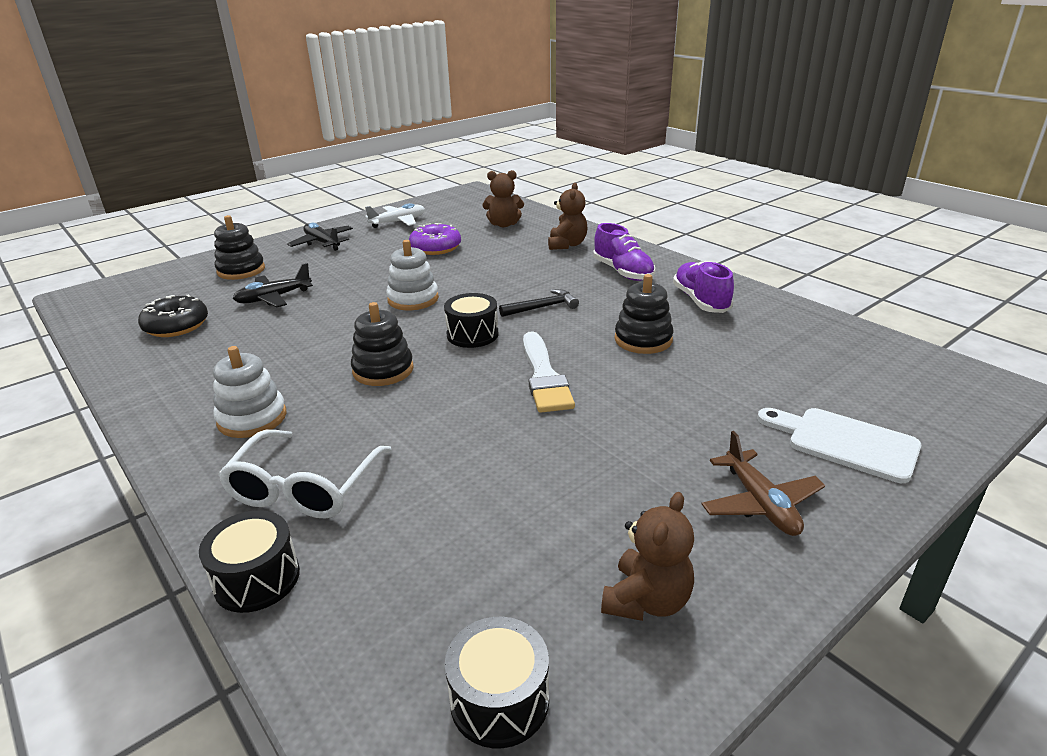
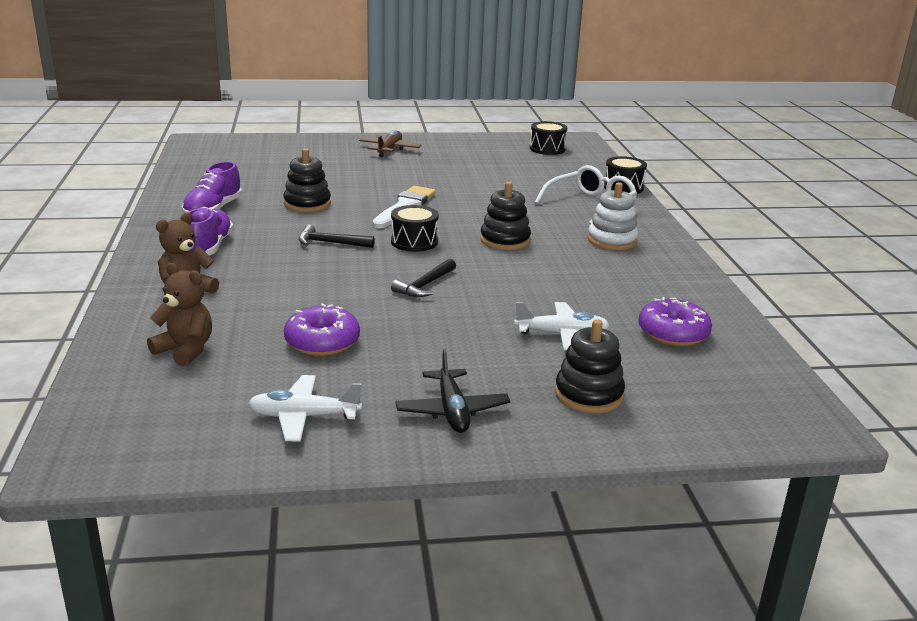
camera: 150 degrees left, 5 degrees down
(176, 326) = (673, 333): black donut -> purple donut
(274, 298) = (562, 334): black plane -> white plane
(413, 299) = (425, 285): white stacking toy -> black hammer
(646, 600) = (474, 148): brown teddy bear -> none
(845, 442) = (313, 149): white cutting board -> none

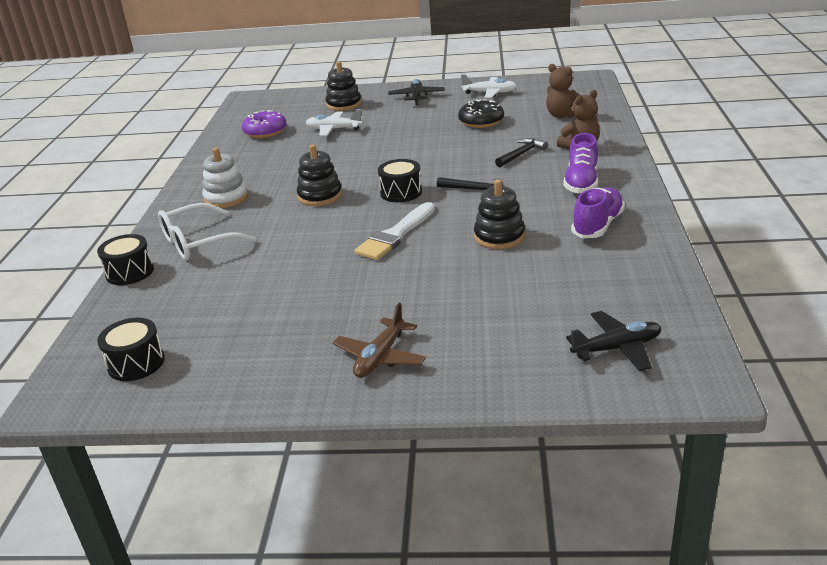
camera: 165 degrees left, 5 degrees up
(238, 151) = (617, 348): none -> black plane
(322, 342) = (481, 121): purple donut -> black donut
(425, 285) = (406, 156): black hammer -> black hammer (521, 154)

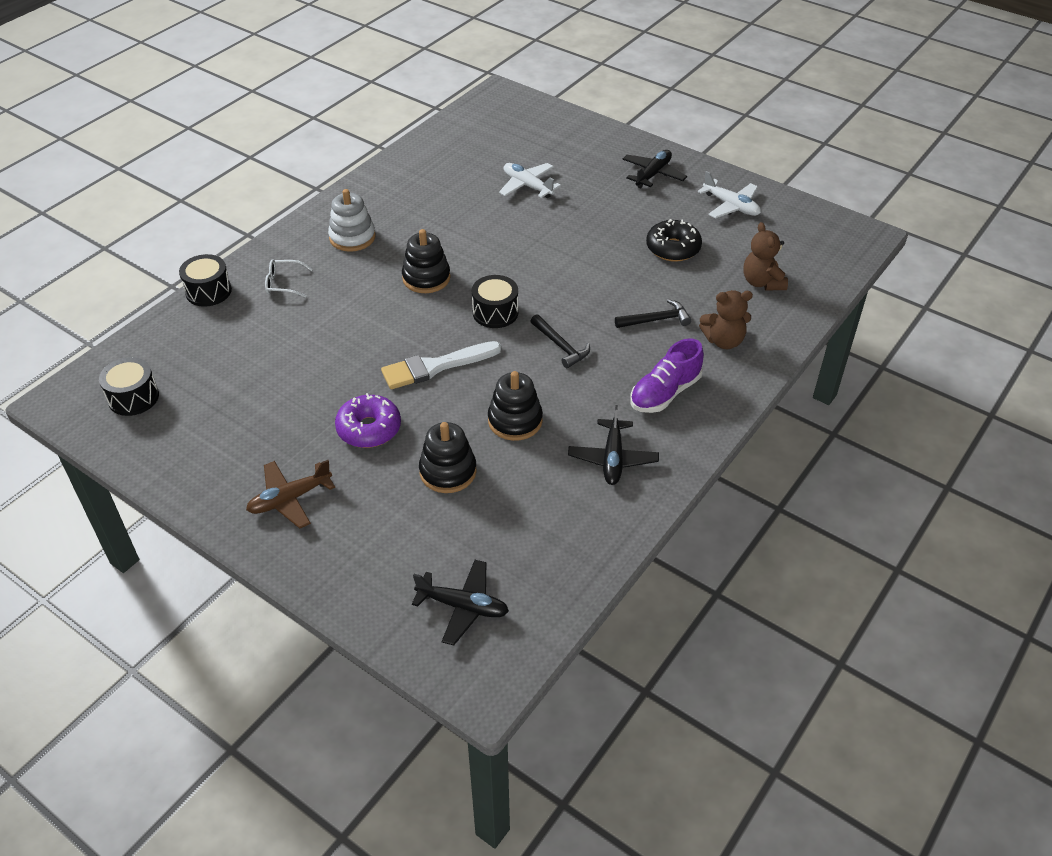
camera: 30 degrees right, 15 degrees up
(198, 242) = (283, 284): white glasses -> white glasses, size x0.55
(265, 132) = (466, 157): purple donut -> purple donut (369, 429)
(344, 104) = (574, 150): black stacking toy -> black stacking toy (448, 471)
(597, 225) = (612, 458): purple shoe -> black plane

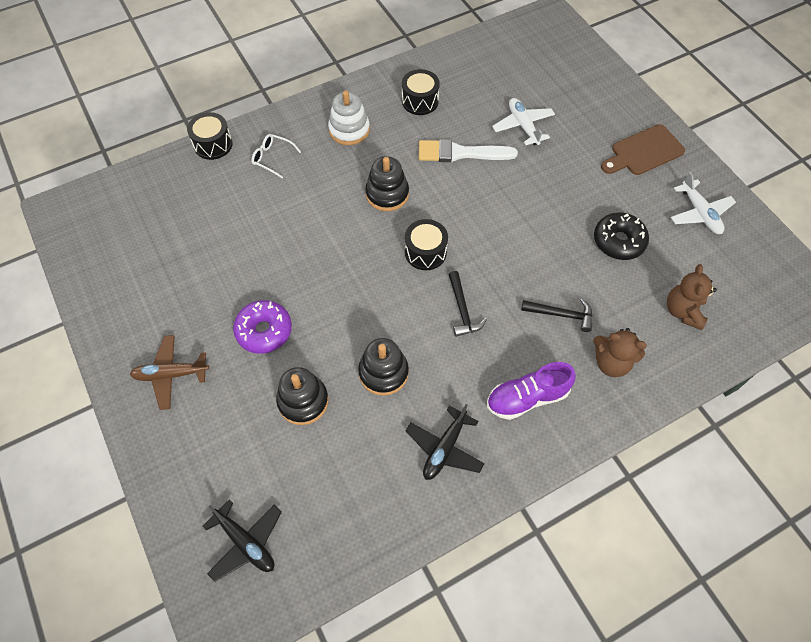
camera: 25 degrees right, 15 degrees up
(133, 397) = (110, 227): black drum -> black drum (420, 101)
(435, 366) = (348, 289): white brush -> white brush (460, 153)
(653, 174) = (644, 152): black plane -> brown cutting board

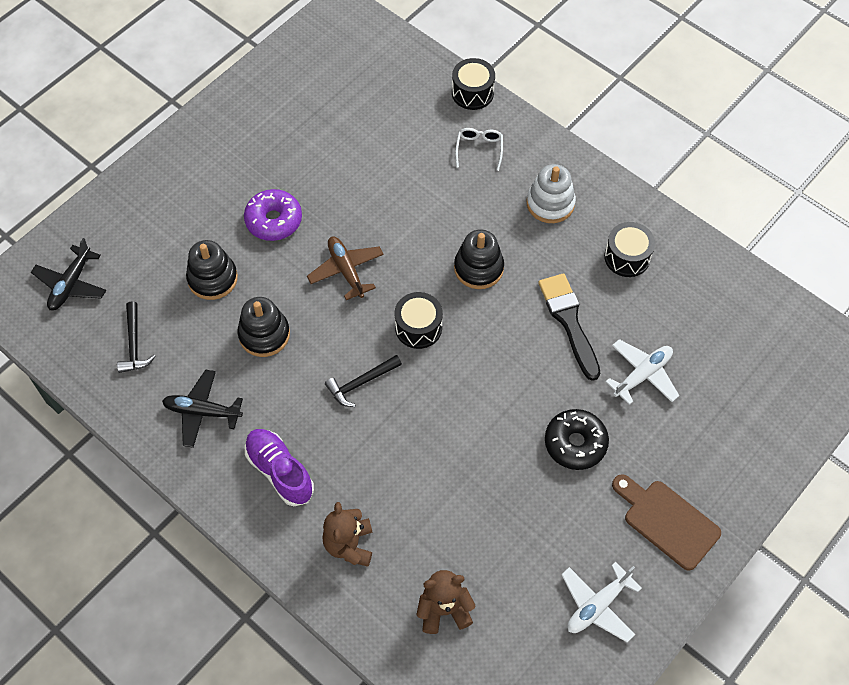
camera: 70 degrees right, 0 degrees up
(171, 374) = (205, 167): brown plane -> brown plane (346, 270)
(460, 153) = (569, 321): white brush -> black brush
(561, 314) = (391, 480): black hammer -> black hammer (134, 344)
(618, 241) = (514, 519): black donut -> black donut (575, 443)

